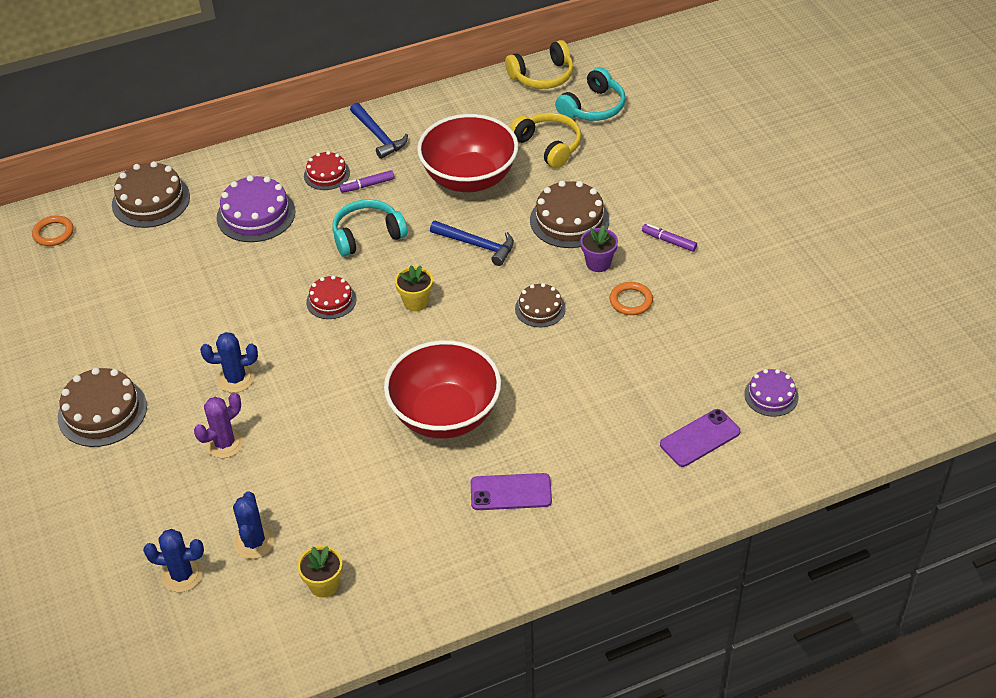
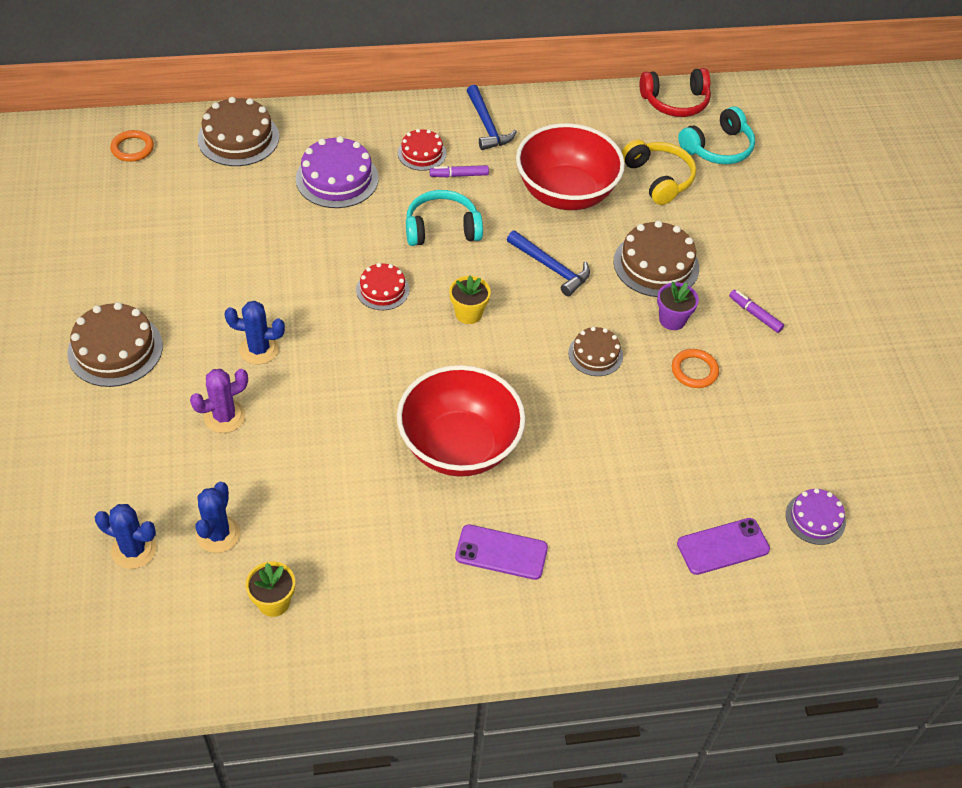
camera: 10 degrees right, 5 degrees up
(542, 76) = (675, 102): yellow headphones -> red headphones

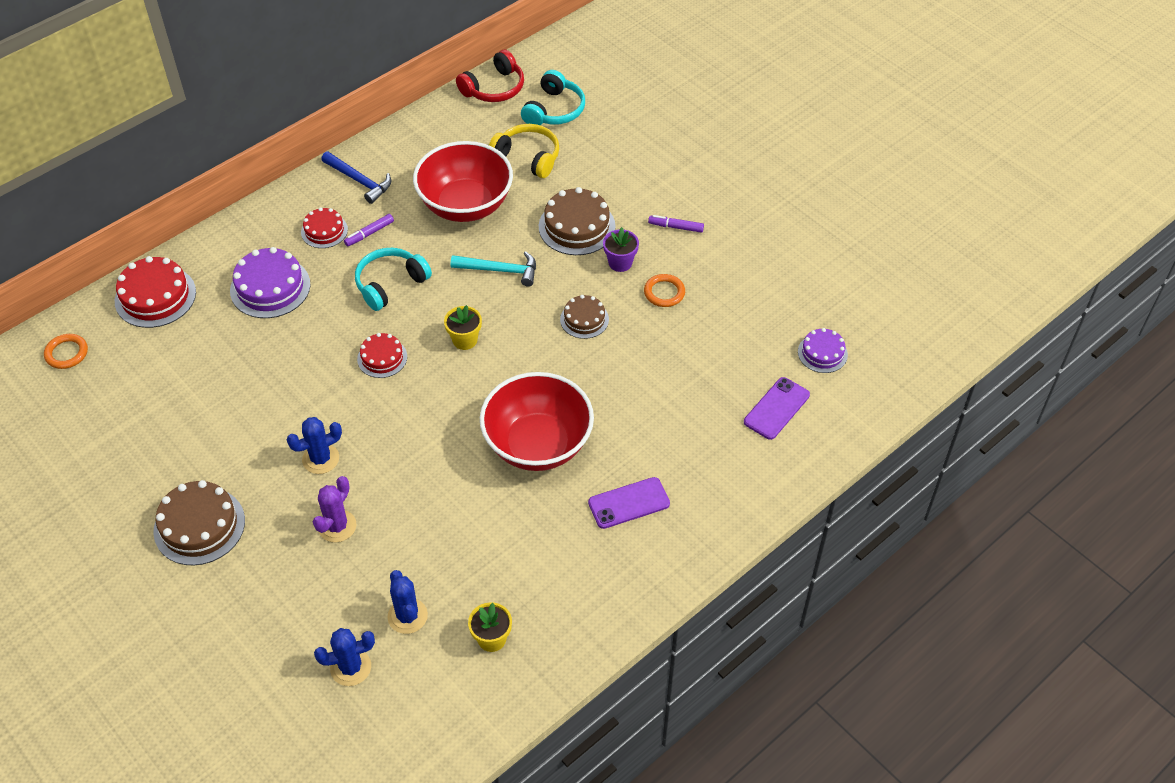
camera: 30 degrees left, 0 degrees up
(238, 138) = (155, 296): brown cake -> red cake
(551, 268) = (500, 270): blue hammer -> turquoise hammer

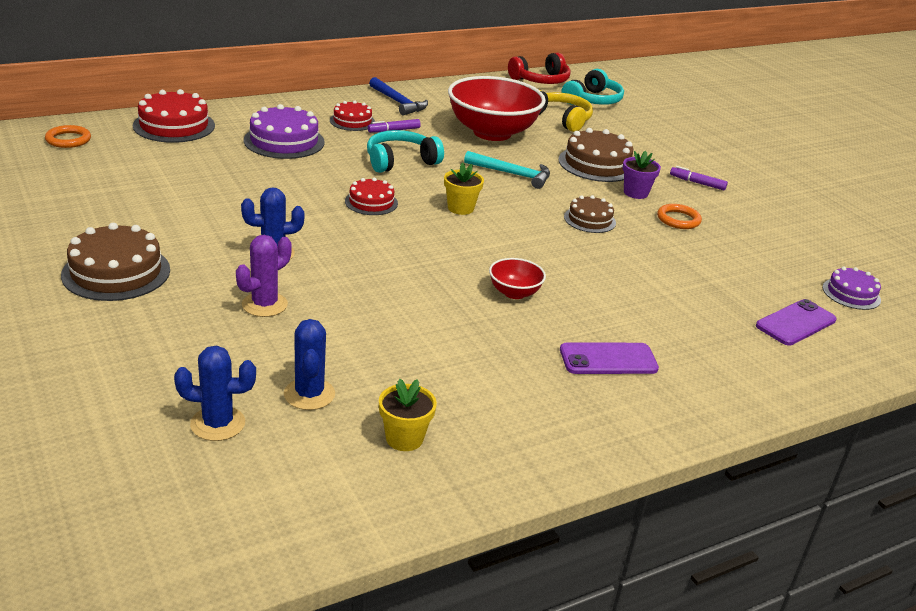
camera: 10 degrees right, 20 degrees down
(538, 444) = (514, 293): red bowl -> red bowl, size x0.44

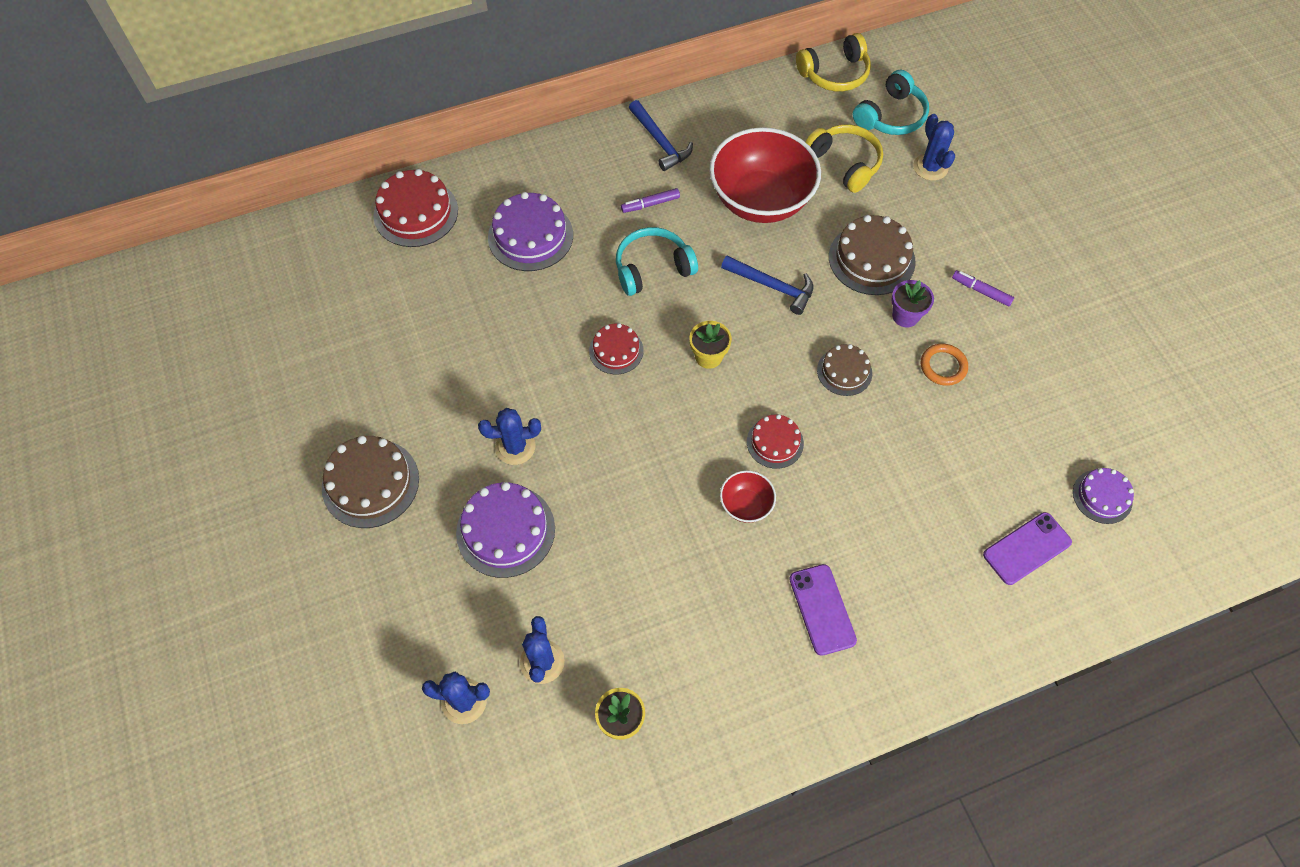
camera: 10 degrees right, 30 degrees up
(68, 140) = (311, 249): orange ring -> none
(264, 304) = (505, 530): purple cactus -> purple cake
(352, 121) = (605, 188): red cake -> red cake (775, 442)
(512, 174) = (772, 287): turquoise hammer -> blue hammer
(541, 80) = (835, 74): red headphones -> yellow headphones
(608, 359) = (822, 609): purple phone -> purple phone turned 75 degrees clockwise
(633, 124) = (930, 167): none -> blue cactus

